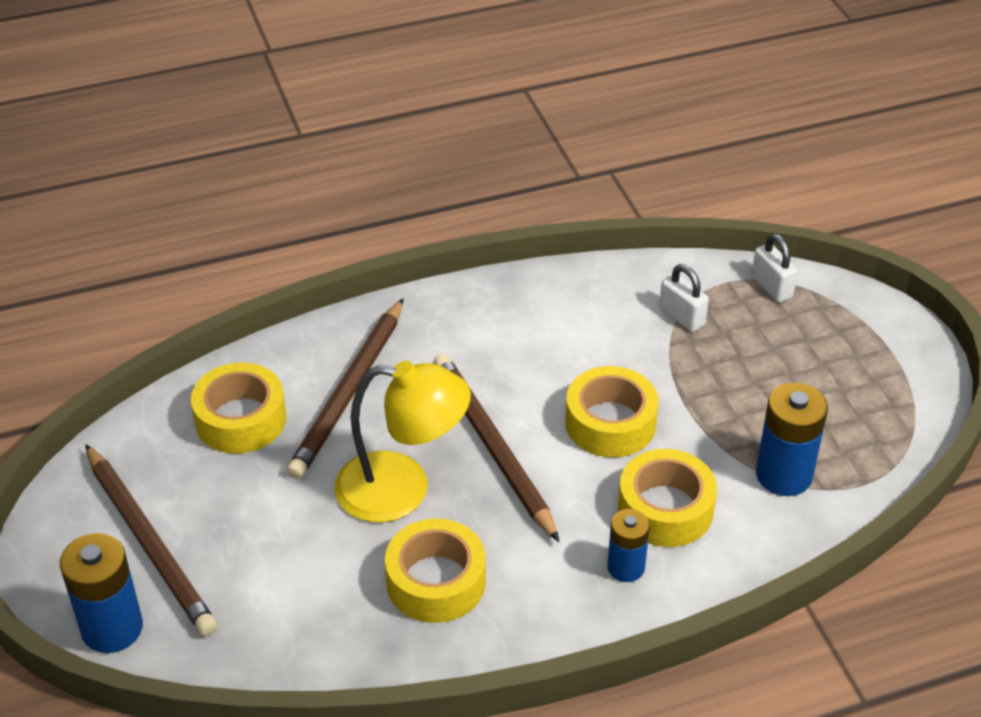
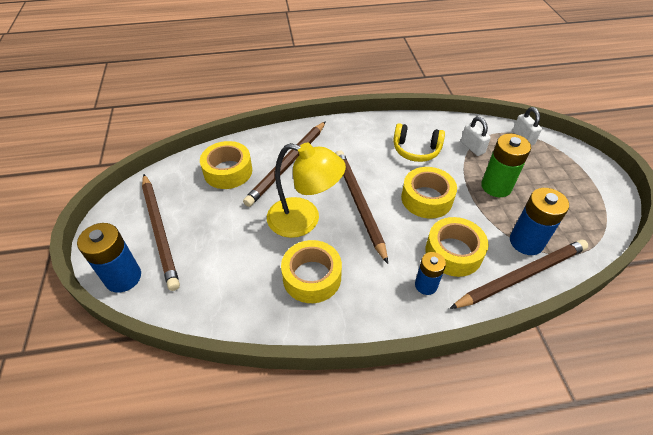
camera: 10 degrees right, 5 degrees up
(580, 335) = (416, 150): none -> yellow headphones
(729, 385) = (496, 186): none -> green battery
(778, 530) = (521, 275): none -> brown pencil

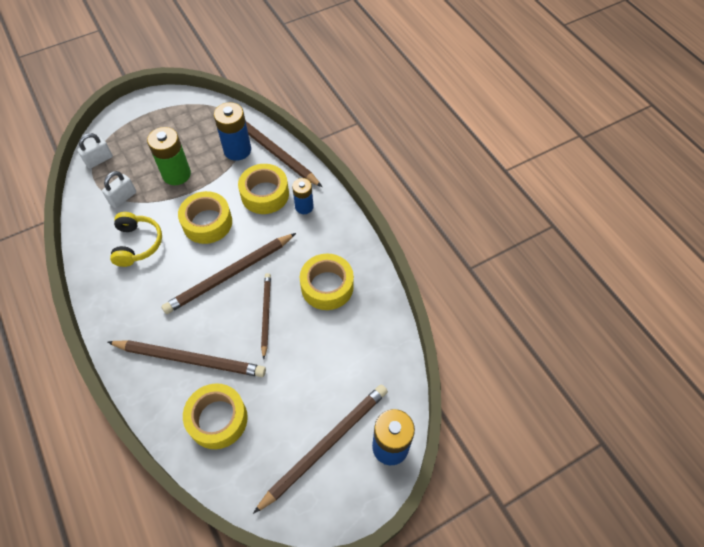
camera: 110 degrees left, 10 degrees up
(304, 220) = (266, 314): yellow lamp -> brown pencil

